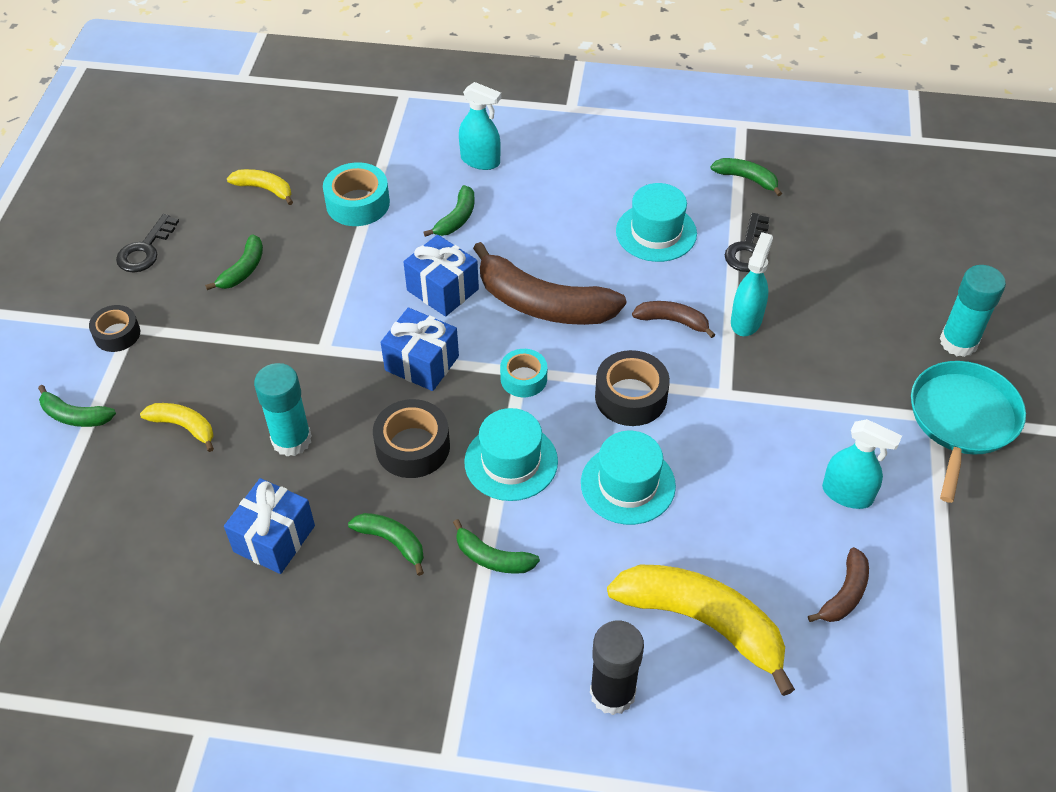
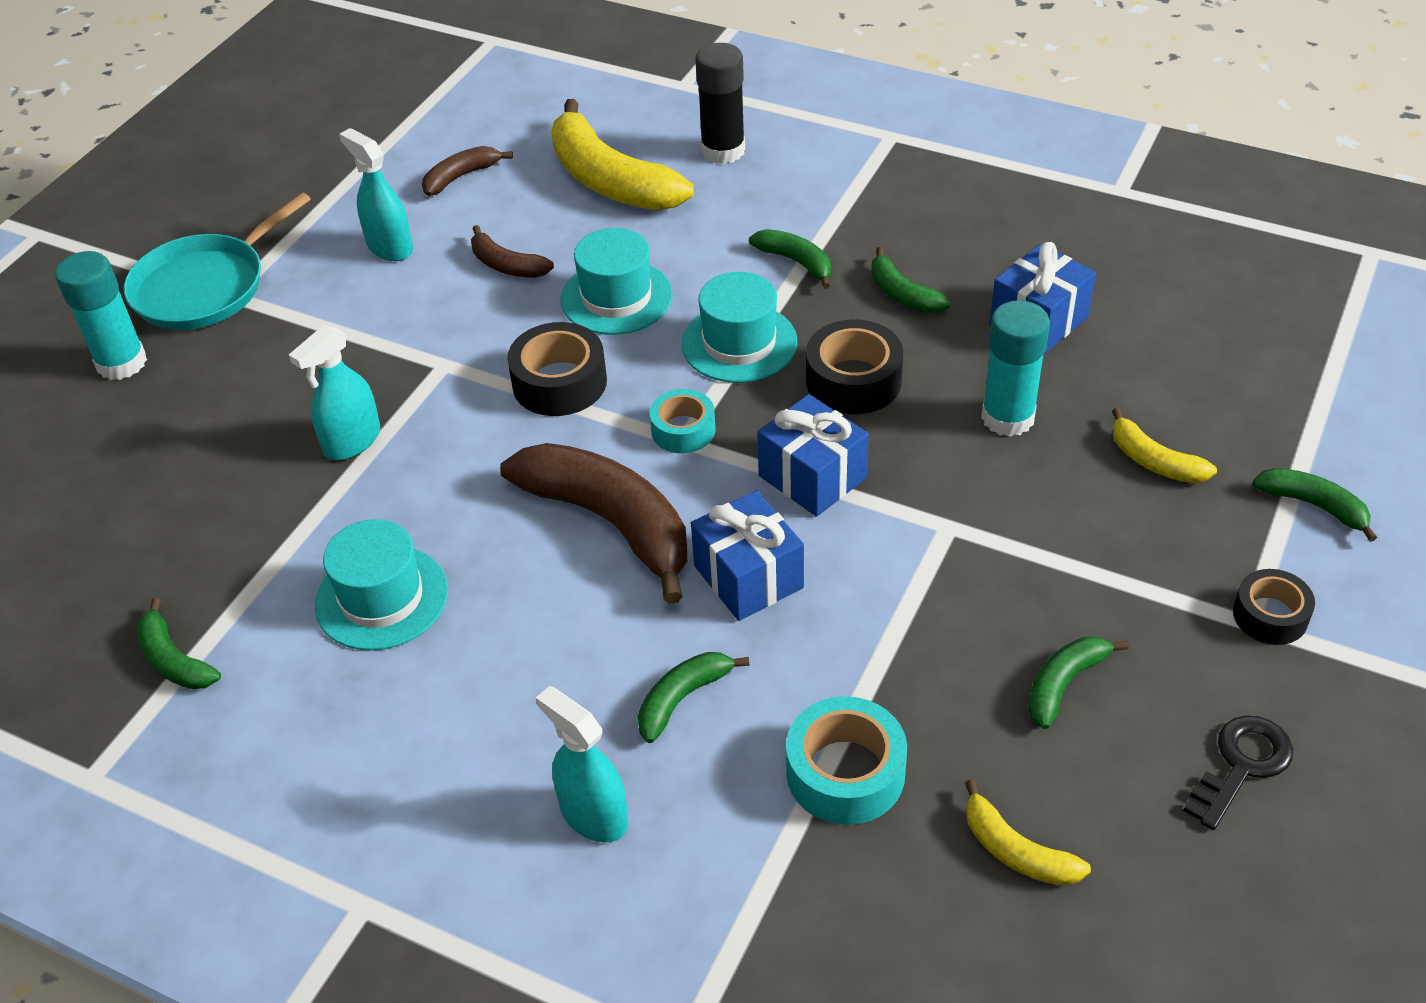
camera: 160 degrees left, 5 degrees down
(673, 321) = (447, 461): brown banana -> brown banana (507, 265)
(748, 249) = (270, 540): black key -> none

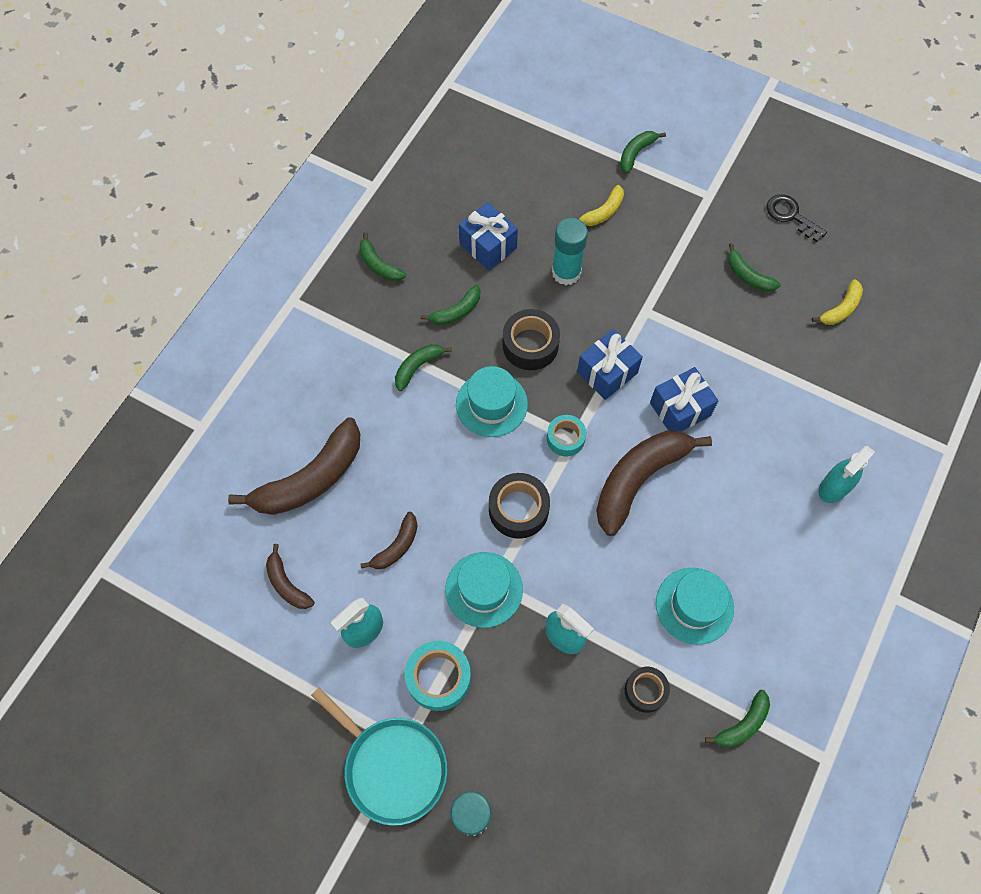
camera: 90 degrees left, 20 degrees up
(610, 180) = (310, 479): yellow banana -> brown banana
(616, 297) = (439, 475): turquoise hat -> turquoise hat (484, 589)
(682, 698) = (761, 444): green banana -> green banana (379, 265)
(723, 151) = (289, 404): black glue stick -> none
(845, 773) = (803, 373): turquoise tape -> turquoise tape (438, 678)
(1270, 615) = (705, 186): black tape -> black tape (645, 691)

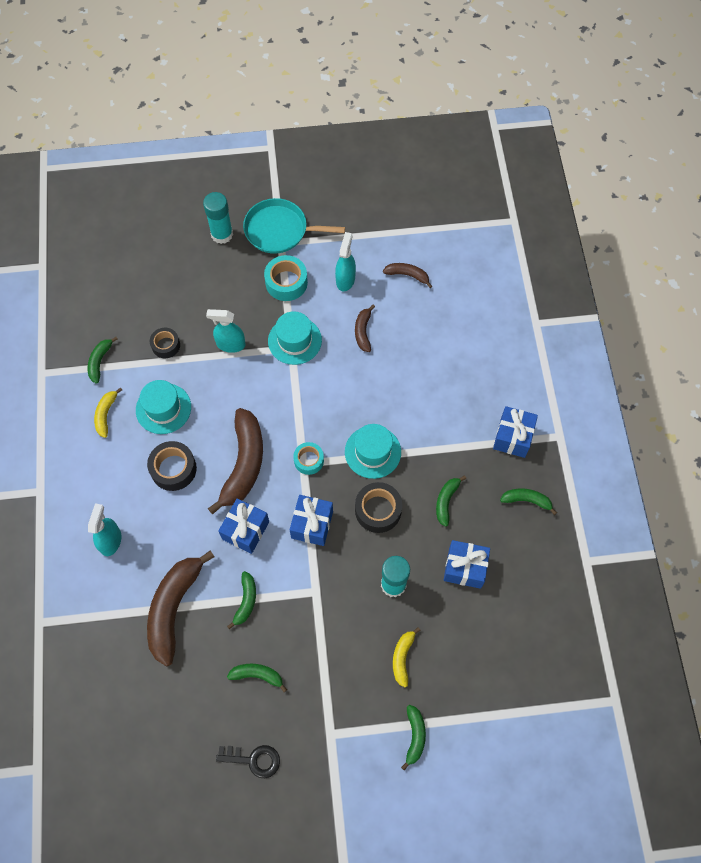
camera: 145 degrees right, 0 degrees up
(310, 479) = (445, 336): brown banana -> brown banana (174, 608)
(338, 328) = (512, 437): none -> blue gift
(418, 367) = (439, 445): green banana -> green banana (246, 601)
(518, 509) = (307, 397): black tape -> black tape (173, 469)
(840, 309) = (171, 693): yellow banana -> yellow banana (106, 414)

